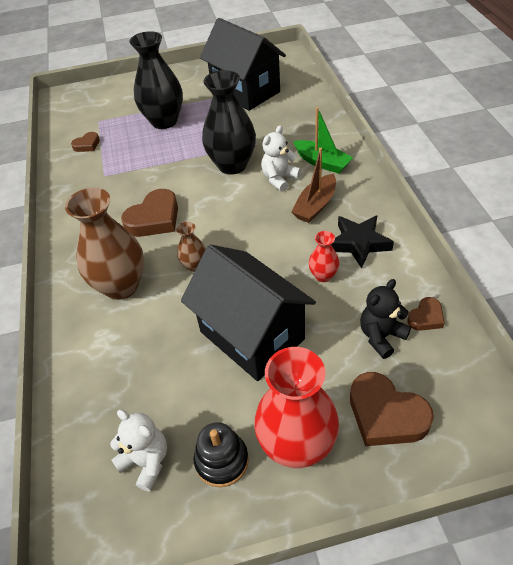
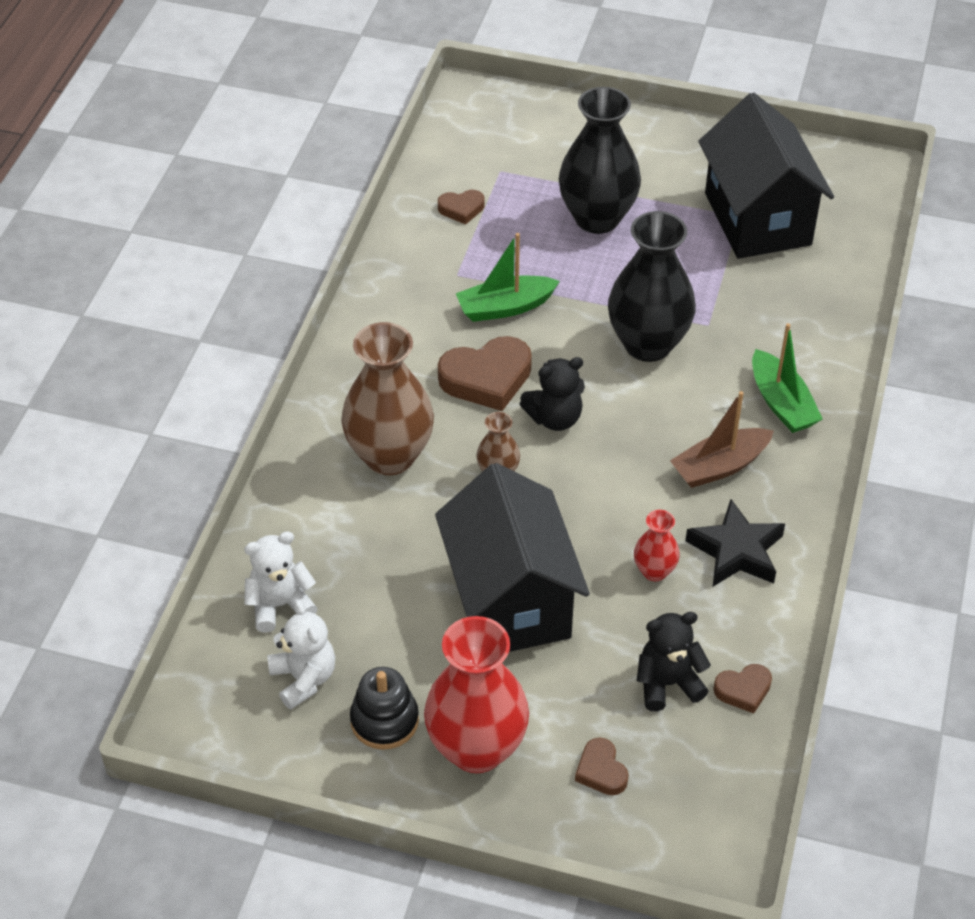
camera: 25 degrees right, 0 degrees up
(142, 180) = (505, 307): none -> green boat
(207, 222) = (555, 418): none -> black teddy bear
(279, 179) = (700, 400): white teddy bear -> white teddy bear (280, 605)
(386, 414) = (601, 771): brown heart -> brown heart, size x0.54

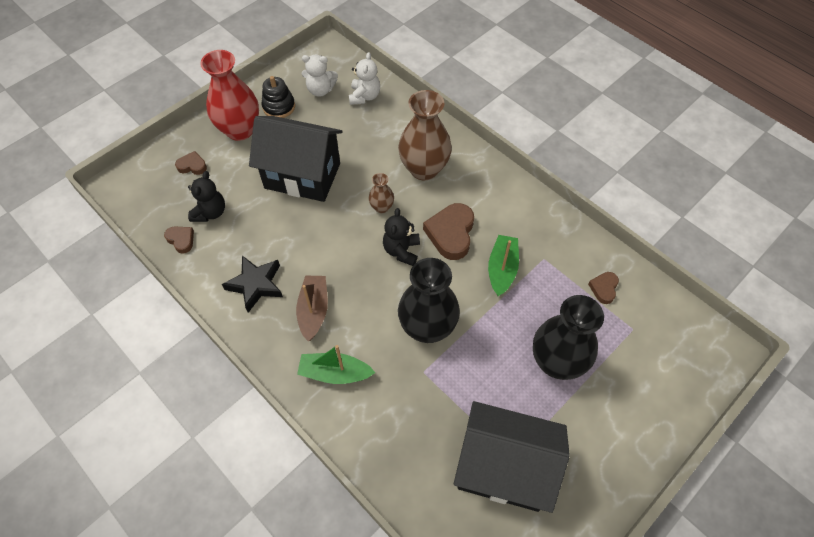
camera: 120 degrees right, 10 degrees up
(654, 571) = (273, 241): red vase -> none
(743, 690) = (181, 240): brown heart -> brown heart turned 120 degrees clockwise

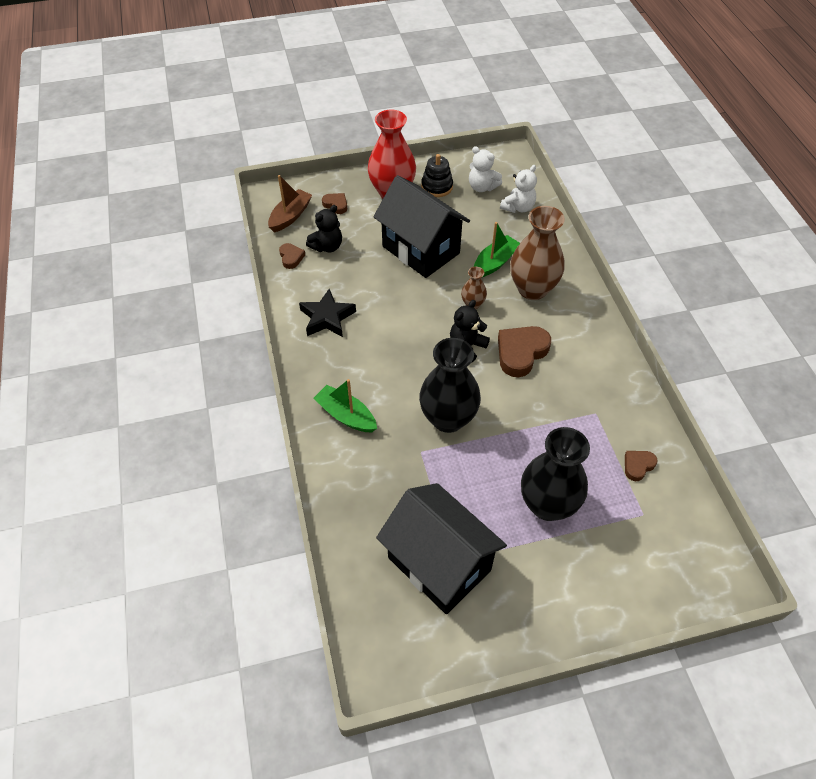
camera: 30 degrees right, 5 degrees down
(313, 311) = (360, 359): brown boat -> brown boat (290, 216)
(502, 269) = (548, 403): green boat -> green boat (495, 262)

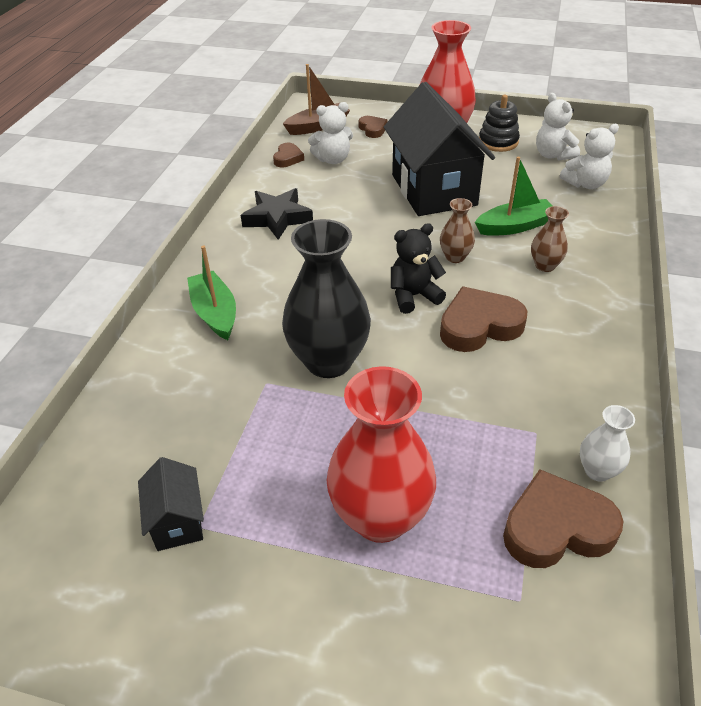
camera: 30 degrees right, 10 degrees down
(327, 246) = (333, 159): black teddy bear -> white teddy bear
(439, 563) = (177, 521): black house -> black house, size x0.45
(532, 289) = (545, 266): brown vase -> brown vase, size x0.48
(547, 505) = (380, 517): black vase -> red vase
(638, 466) = (556, 527): brown heart -> brown heart, size x1.86
(639, 422) = (597, 470): none -> white vase

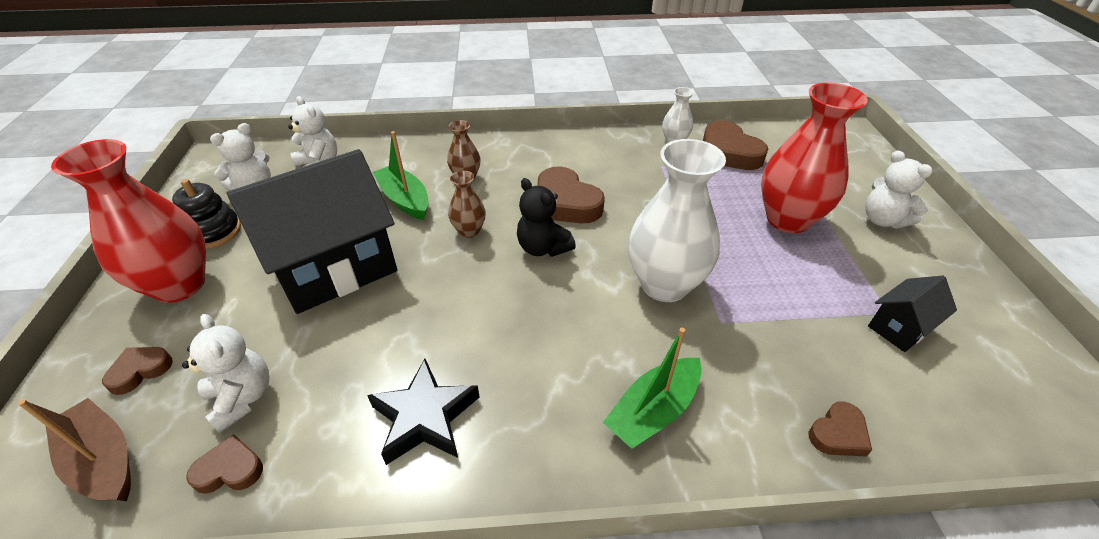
camera: 110 degrees left, 0 degrees up
(127, 405) = (838, 434): none -> brown heart
(328, 361) = (664, 285): black vase -> white vase
(335, 641) = (882, 220): none -> white teddy bear

